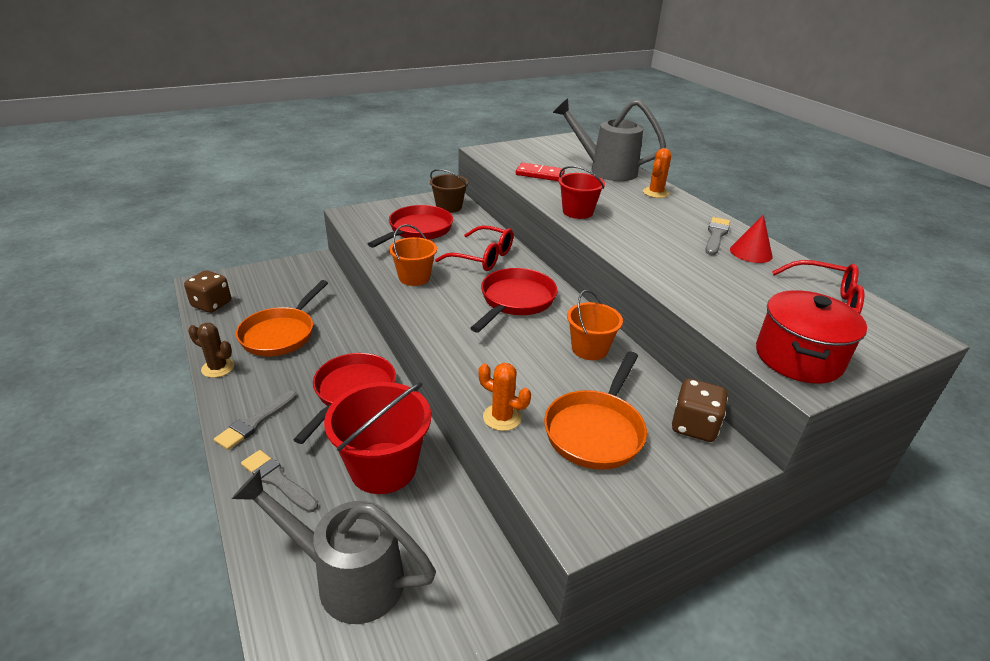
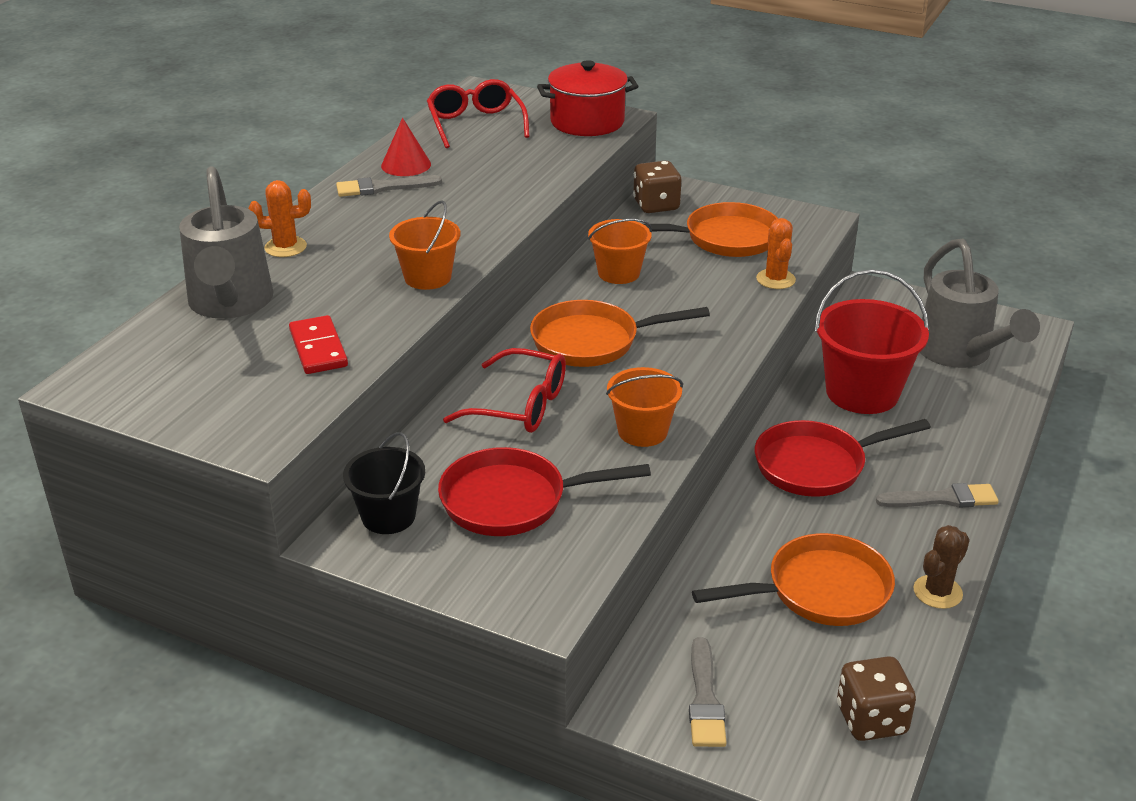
camera: 125 degrees left, 0 degrees up
(218, 368) = (937, 592): brown cactus -> brown cactus turned 60 degrees clockwise
(277, 480) = (961, 438): grey brush -> grey brush (705, 699)
(449, 207) = (388, 516): brown bucket -> black bucket
(483, 257) = (520, 405): red glasses -> red glasses turned 120 degrees clockwise
(515, 301) = (592, 341): red pan -> orange pan
(577, 212) = (427, 277): red bucket -> orange bucket

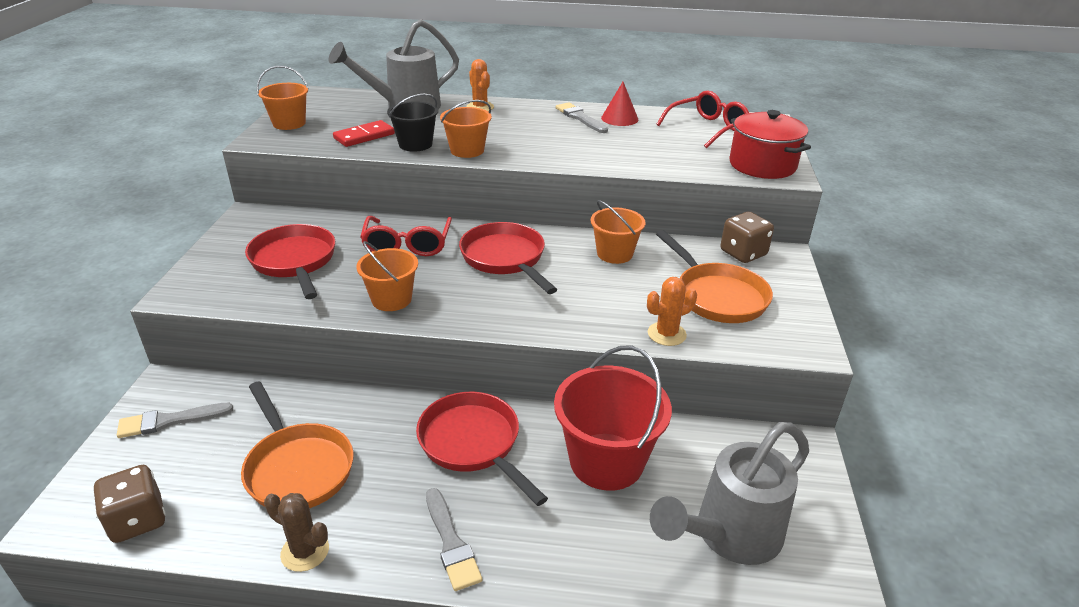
camera: 70 degrees right, 0 degrees up
(209, 412) = (289, 123): none -> orange bucket
(388, 516) = (273, 224): black bucket -> black bucket (415, 144)
(592, 341) = (505, 259): orange pan -> red pan

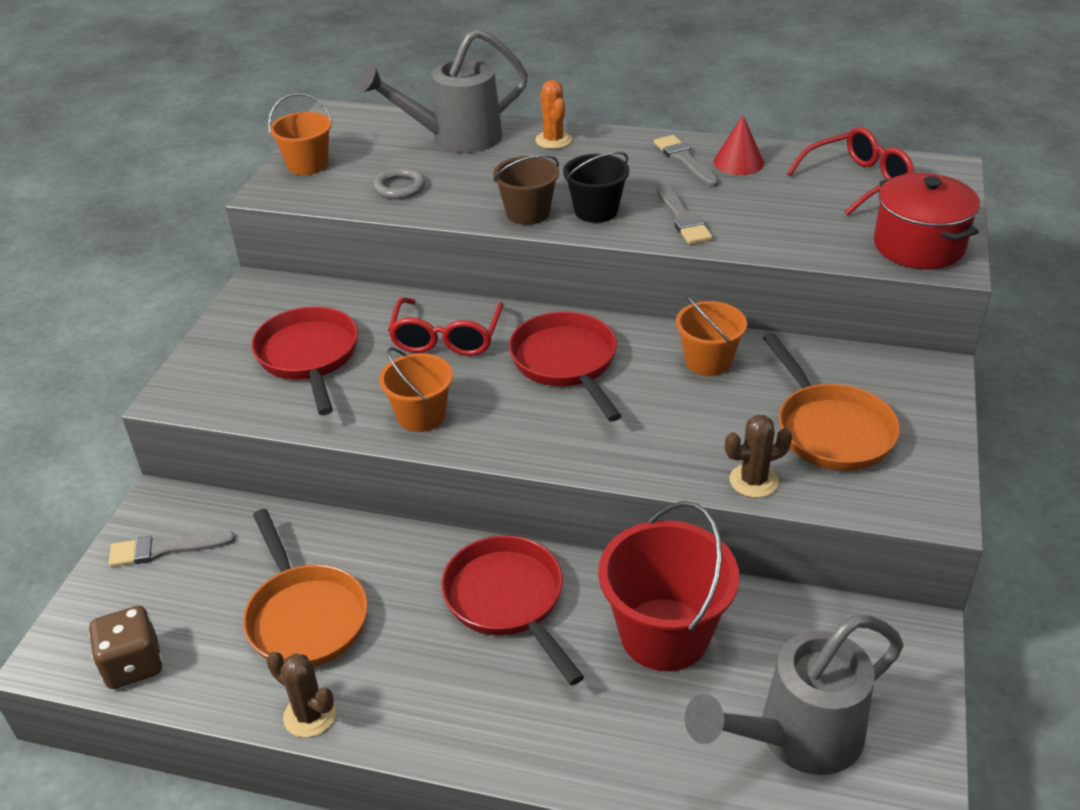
camera: 10 degrees right, 5 degrees up
(364, 136) = (399, 187): red domino -> grey ring
(415, 144) = (463, 202): black bucket -> black bucket (596, 211)
(451, 543) = (471, 719): grey brush -> grey brush (682, 218)
(467, 150) = (528, 213): orange bucket -> brown bucket
(666, 334) = (753, 481): orange cactus -> brown cactus
(743, 253) = (879, 367): brown dice -> none

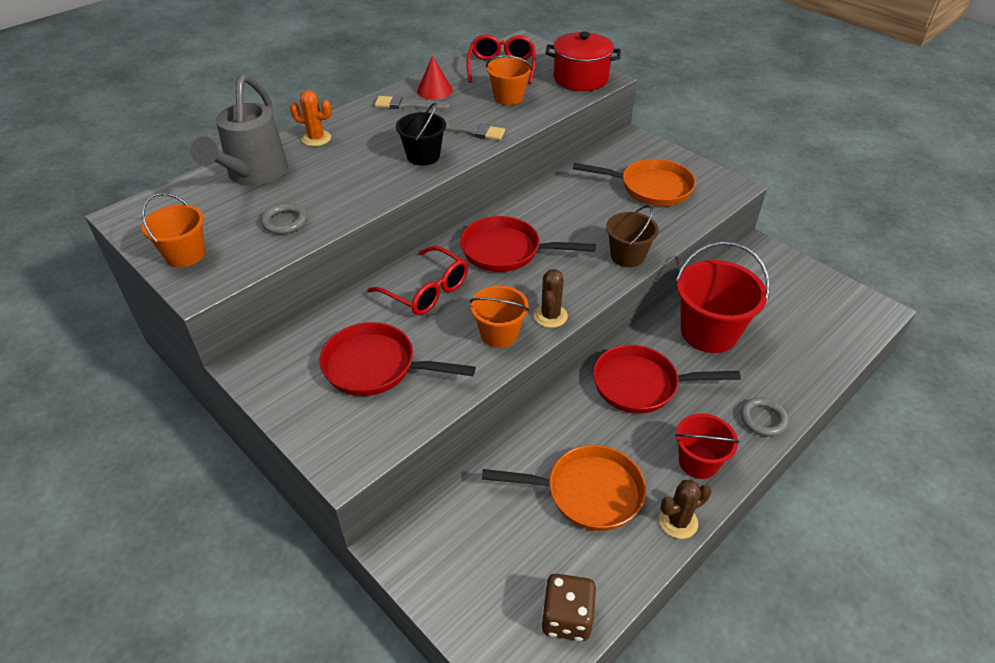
camera: 60 degrees left, 5 degrees up
(165, 549) = (454, 557): grey brush -> none
(415, 703) = (698, 462): none -> red bucket
(528, 213) = (392, 181): brown bucket -> brown bucket (627, 256)
(539, 749) = (763, 419): none -> grey ring
(708, 361) = (557, 200): orange bucket -> orange bucket (508, 97)
(753, 481) = (670, 230): brown cactus -> brown cactus (550, 316)
(795, 738) = (804, 319): grey watering can -> none

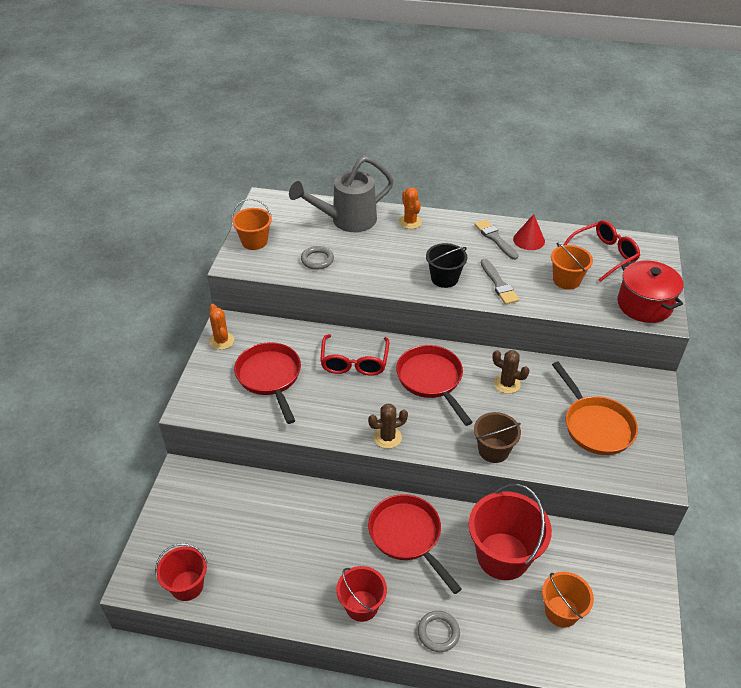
camera: 55 degrees right, 0 degrees up
(269, 383) = (221, 341): none -> orange cactus
(499, 334) = (347, 419): orange bucket -> orange bucket (561, 611)
(566, 618) = (187, 586): brown dice -> red bucket
(587, 492) = (287, 550): orange pan -> none
(678, 521) = (300, 615): brown cactus -> brown cactus (507, 384)

